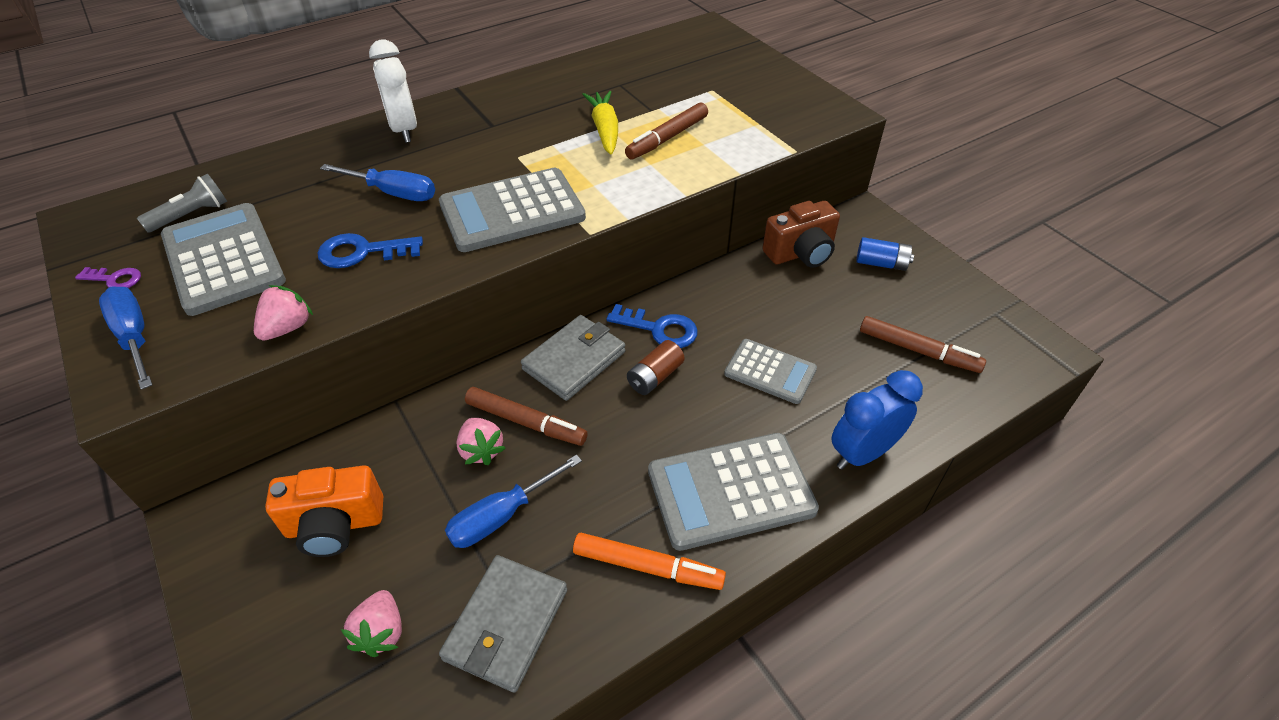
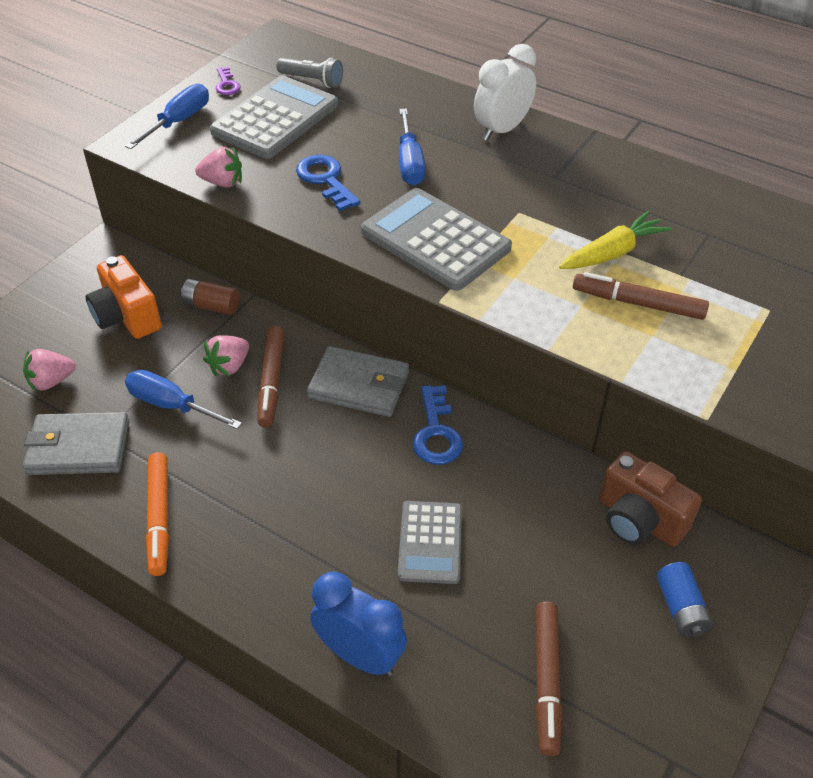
camera: 65 degrees right, 0 degrees up
(655, 377) = (371, 451): brown battery -> brown battery (211, 306)
(730, 491) = (262, 553): grey calculator -> none

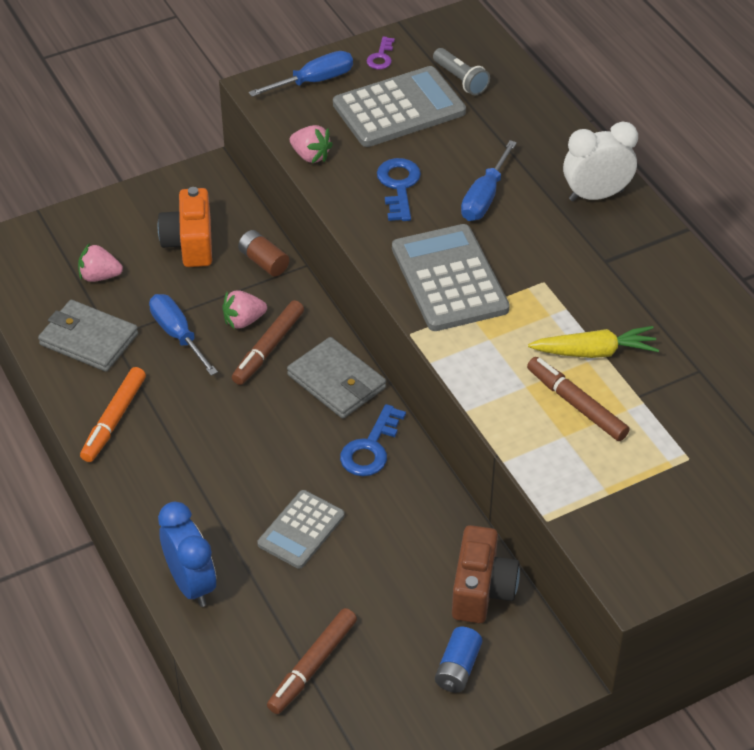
camera: 30 degrees right, 0 degrees up
(639, 520) = (482, 590): brown camera -> brown camera turned 150 degrees counterclockwise

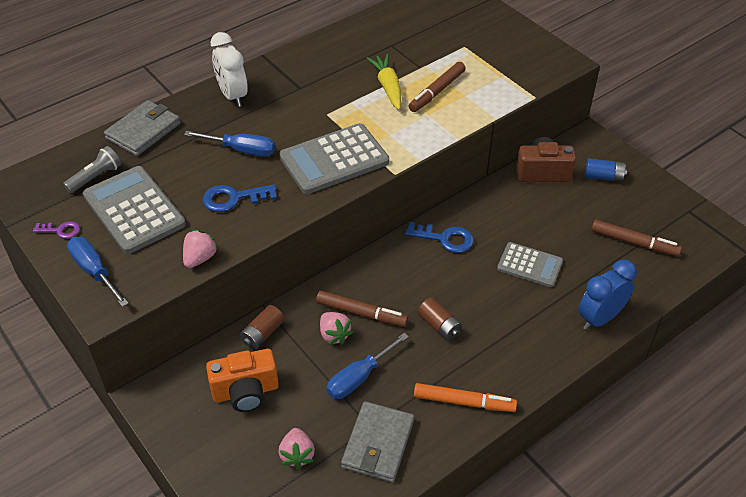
camera: 100 degrees left, 0 degrees up
(228, 417) = (439, 326): none -> brown battery
(336, 382) = (387, 266): grey wallet -> grey wallet (143, 131)

